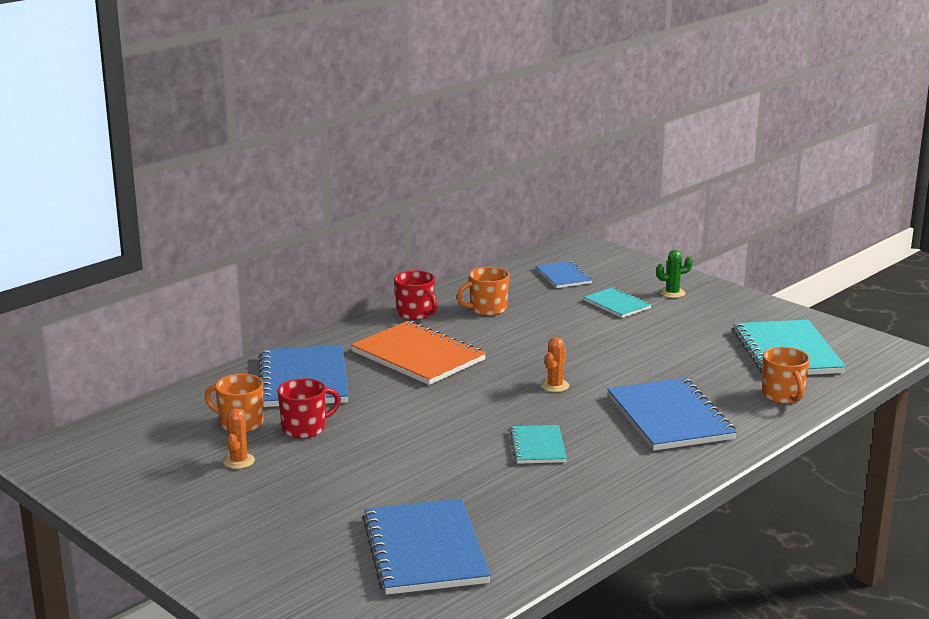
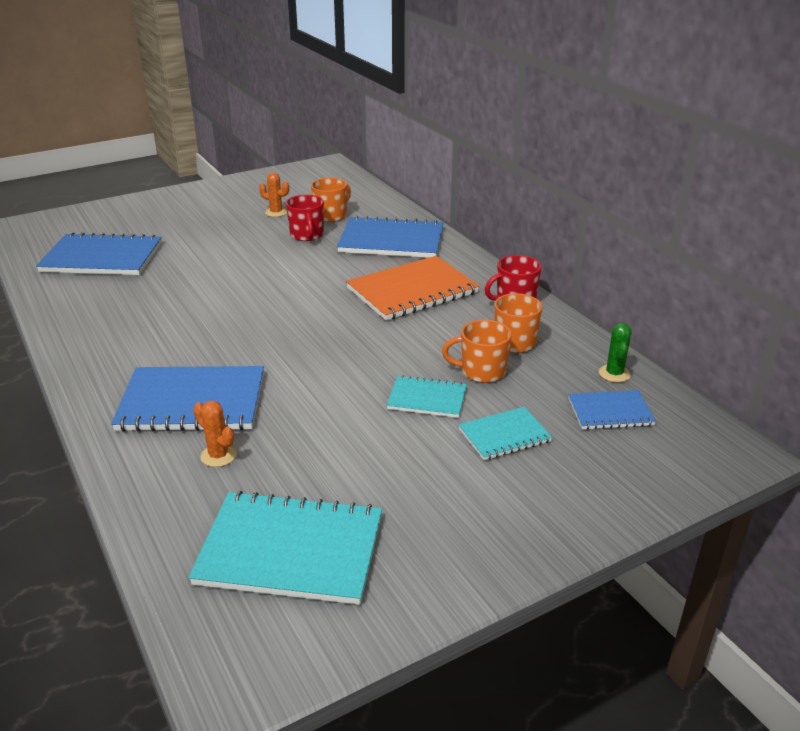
camera: 105 degrees right, 10 degrees up
(538, 446) = (200, 320): turquoise notebook -> turquoise notebook (427, 399)
(555, 386) = (307, 349): orange cactus -> orange cactus (218, 456)
(672, 293) = (533, 496): green cactus -> green cactus (614, 374)
(783, 396) = (175, 501): orange mug -> orange mug (481, 371)

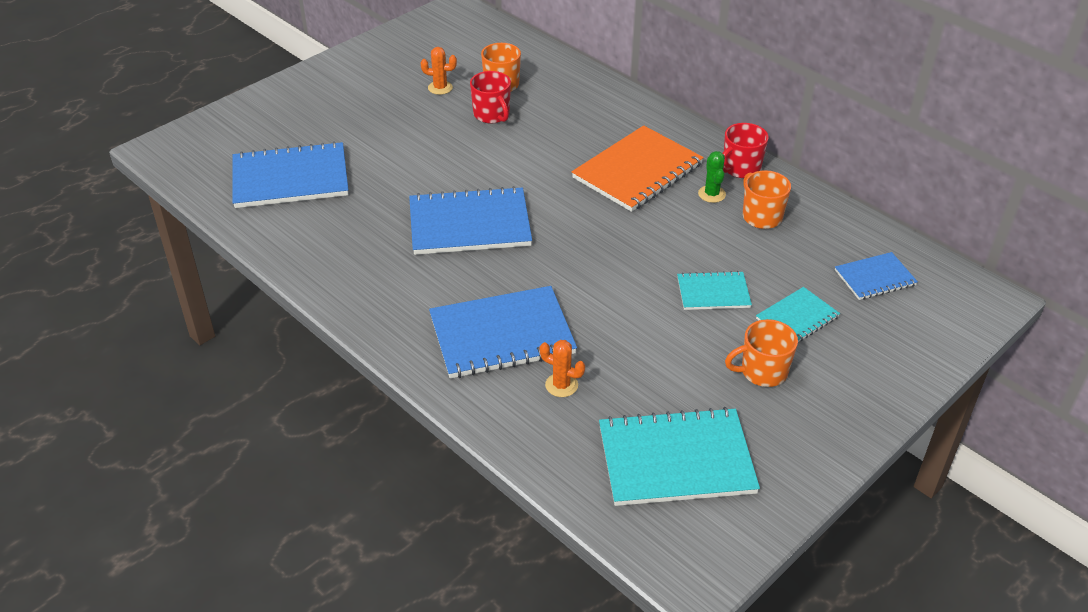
camera: 15 degrees left, 10 degrees up
(391, 241) = (583, 109): blue notebook -> blue notebook (469, 224)
(481, 371) = (747, 255): orange mug -> orange mug (762, 372)
(614, 374) = (863, 237): green cactus -> green cactus (711, 194)

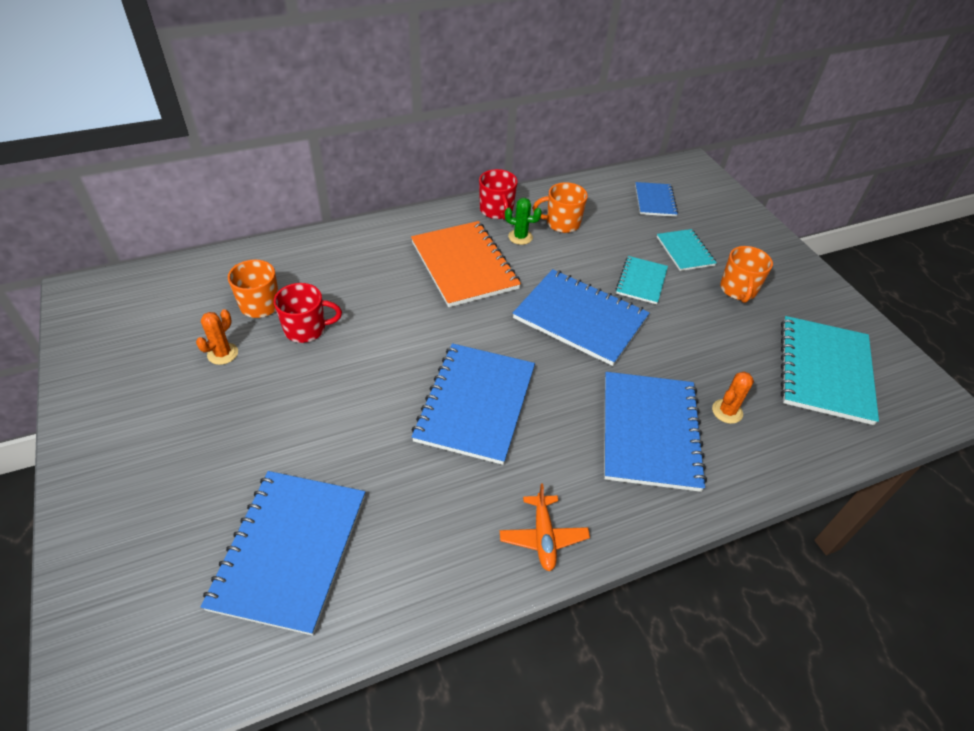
camera: 70 degrees left, 5 degrees up
(357, 293) = (543, 537): none -> orange plane
(620, 261) = (580, 318): none -> blue notebook

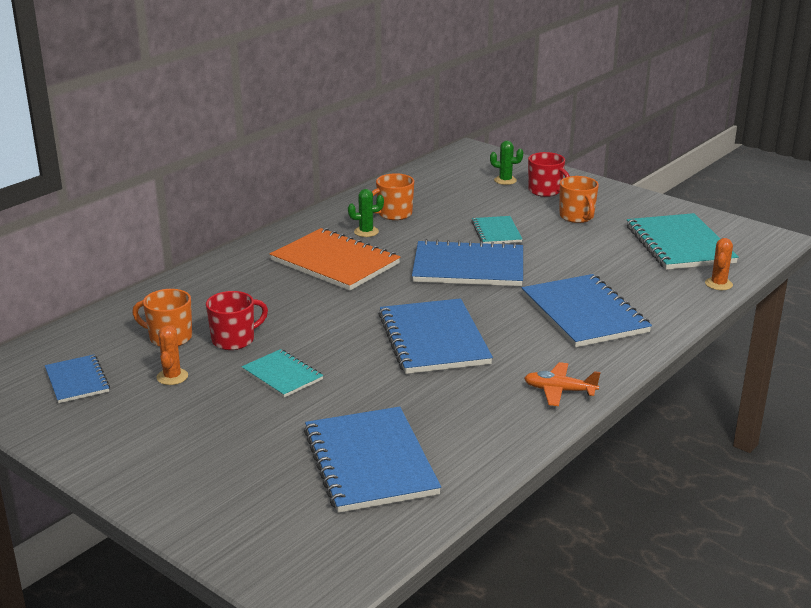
camera: 25 degrees left, 20 degrees down
(496, 211) = (327, 220): red mug -> red mug (545, 191)
(543, 537) = (559, 391): orange plane -> orange plane turned 135 degrees clockwise
(655, 201) = (460, 180): blue notebook -> blue notebook (77, 381)
(685, 251) = (514, 205): turquoise notebook -> turquoise notebook (282, 375)
(699, 216) = (505, 180): none -> green cactus
(727, 411) = (630, 286): orange cactus -> orange cactus (718, 284)

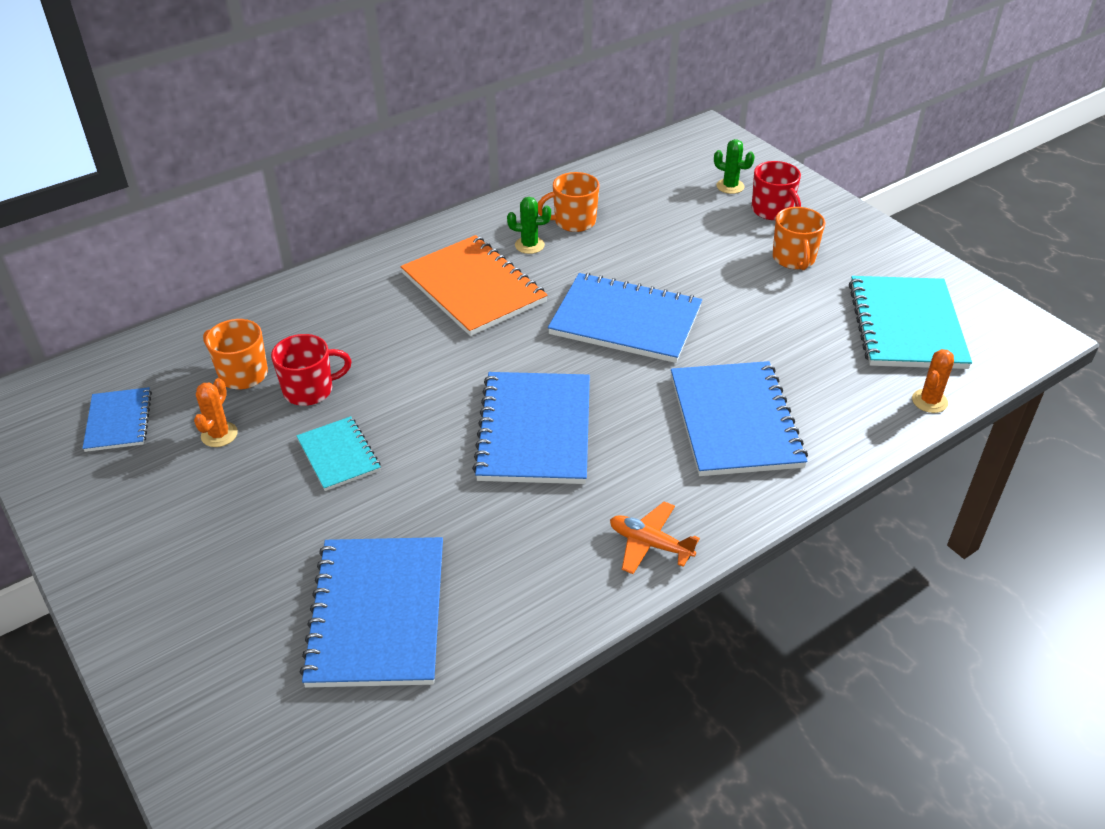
camera: 15 degrees right, 15 degrees up
(496, 232) = (683, 269): turquoise notebook -> none

